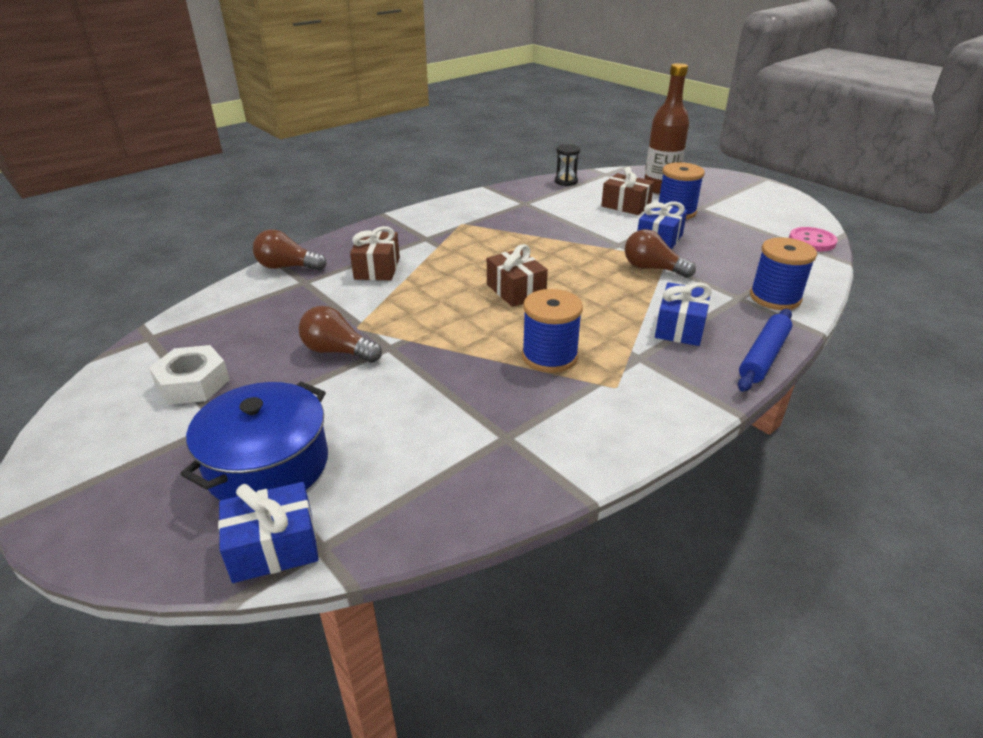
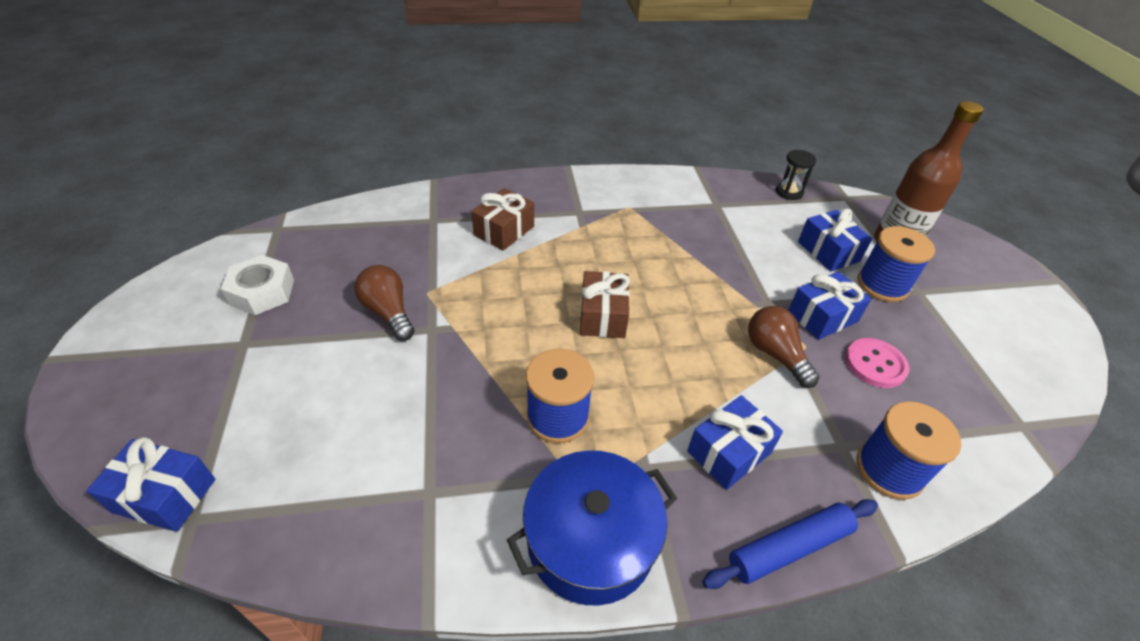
camera: 30 degrees right, 10 degrees up
(268, 465) = (234, 408): blue pot -> blue pot (591, 540)
(287, 267) = (435, 197): brown light bulb -> none
(626, 205) = (828, 251): brown gift -> blue gift
(812, 241) = (1029, 407): pink button -> pink button (875, 364)

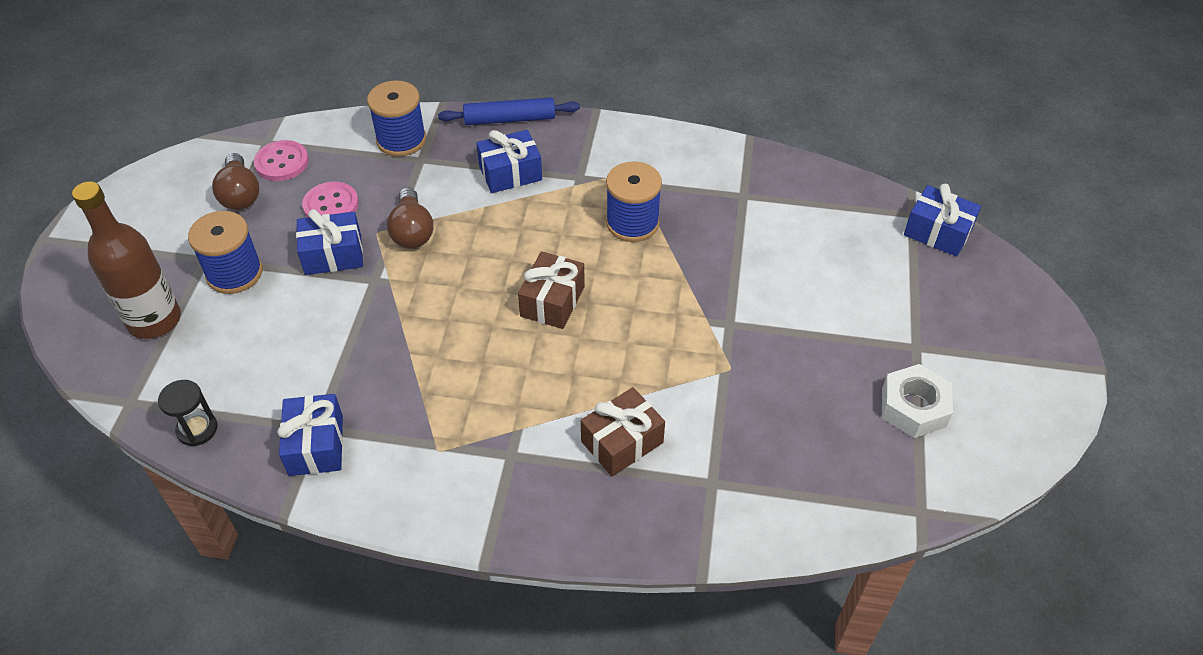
camera: 160 degrees left, 5 degrees up
(388, 312) = (772, 352): brown light bulb -> brown light bulb (240, 194)
(591, 540) = (637, 148): blue pot -> none
(828, 251) = (247, 325): blue gift -> blue gift (316, 445)
(976, 402) = (282, 162): none -> pink button

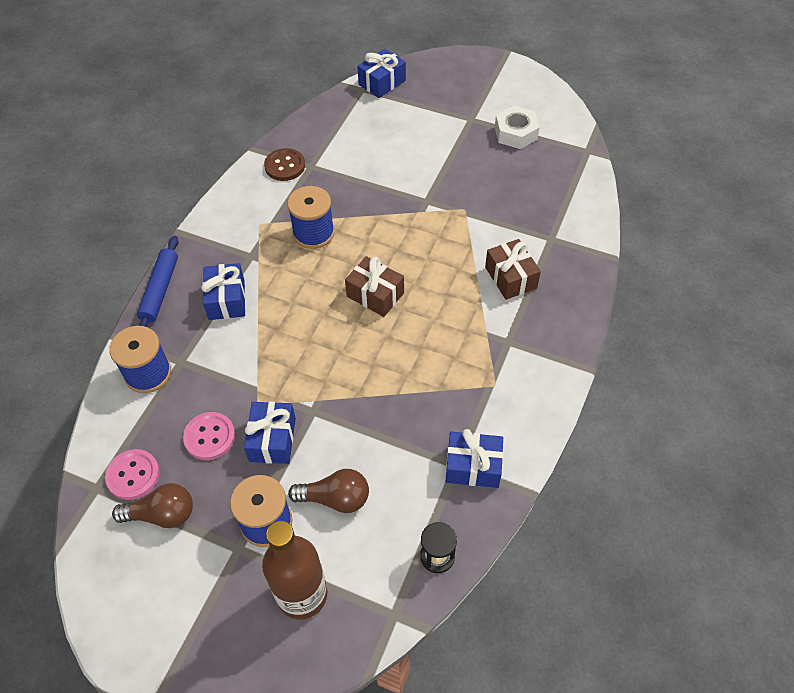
camera: 75 degrees left, 5 degrees up
(412, 231) = (266, 377): brown light bulb -> brown light bulb (335, 498)
(733, 172) = (285, 166): none -> brown button

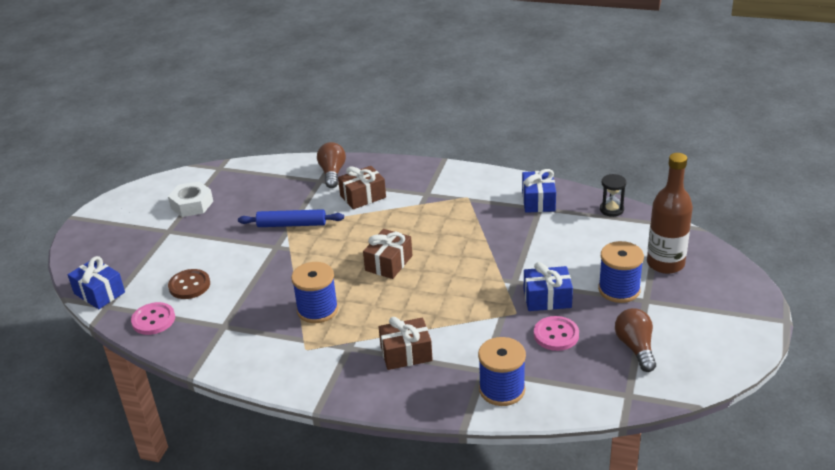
camera: 95 degrees left, 20 degrees down
(133, 475) = (608, 374): pink button -> pink button (153, 320)
(160, 290) = (400, 405): blue rolling pin -> blue rolling pin (291, 224)
(226, 300) = (406, 353): blue gift -> brown gift
(285, 166) = (222, 344): brown button -> brown button (189, 285)
(335, 498) = (586, 259): brown light bulb -> brown light bulb (332, 173)

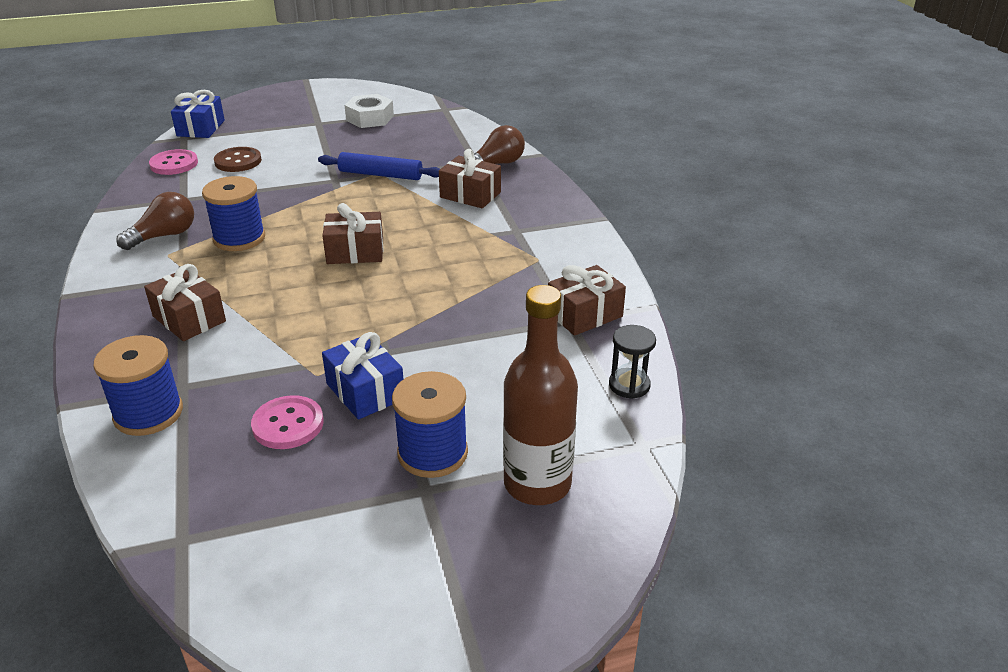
camera: 55 degrees right, 0 degrees up
(291, 224) = (380, 175): blue rolling pin -> blue rolling pin turned 45 degrees counterclockwise
(538, 201) = (584, 314): blue gift -> brown gift
(636, 348) = (299, 514): brown light bulb -> brown light bulb (164, 236)

